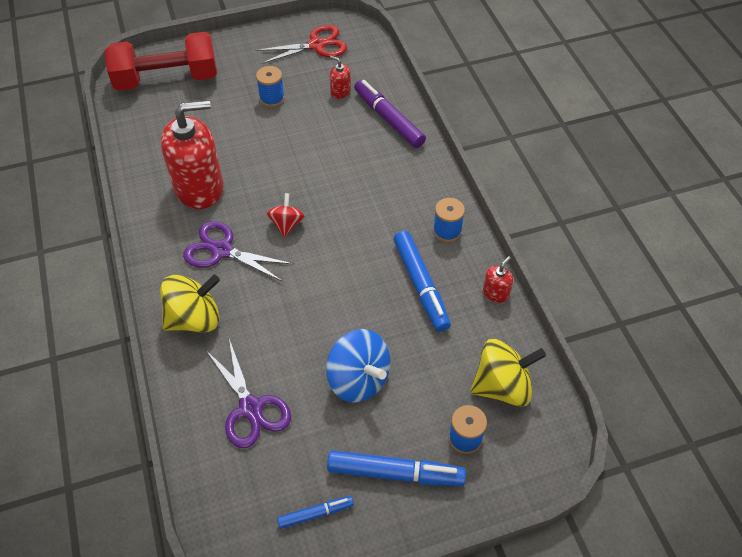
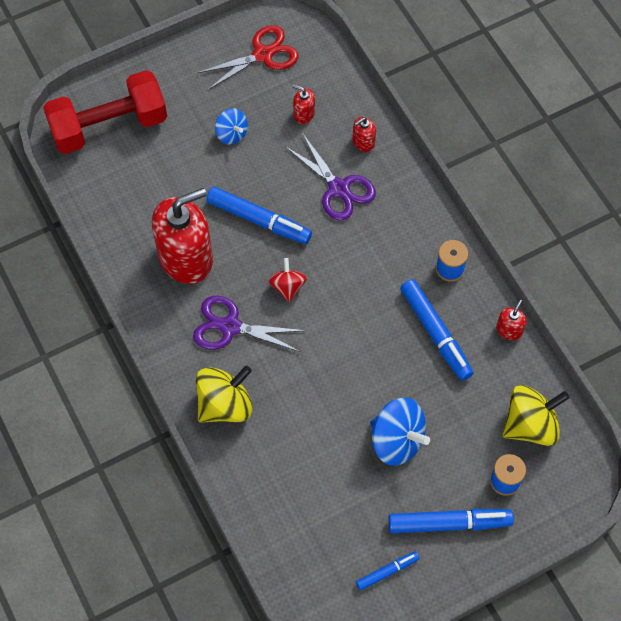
camera: 10 degrees left, 10 degrees up
(251, 408) = (304, 485): purple scissors -> purple scissors (339, 188)
(272, 98) = (231, 134): blue spool -> blue spinning top
(276, 166) = (259, 220): none -> blue marker
(388, 119) = (363, 142): purple marker -> red soap dispenser

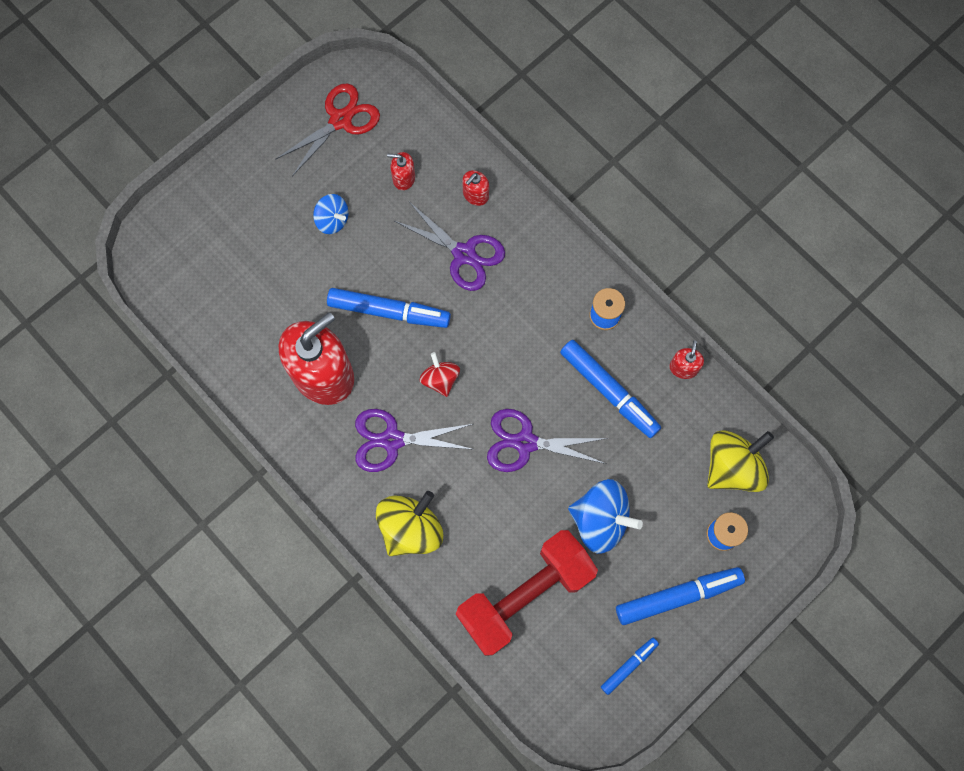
camera: 15 degrees left, 10 degrees up
(109, 126) = (196, 244): red dumbbell -> red dumbbell (525, 595)
(347, 358) = (525, 443): none -> purple scissors

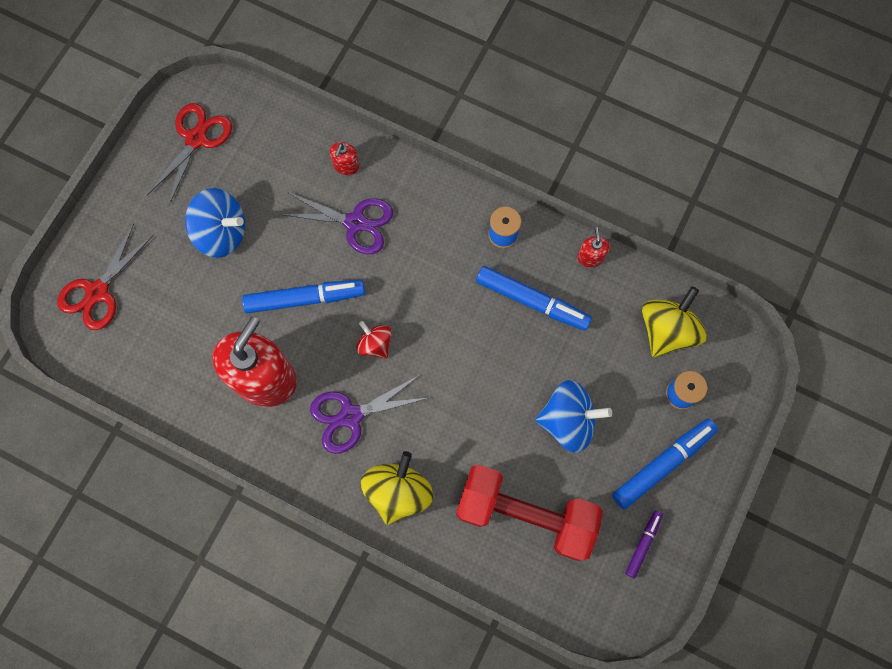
camera: 20 degrees left, 0 degrees up
(196, 237) = (97, 292): none -> red scissors
(332, 220) = (221, 233): blue spinning top -> blue spinning top, size x1.71
(403, 178) = (274, 172): red soap dispenser -> none
(525, 443) = (474, 375): purple scissors -> none
(525, 595) = (525, 514): red dumbbell -> red dumbbell turned 75 degrees clockwise
(629, 665) = (643, 544): blue marker -> purple marker

